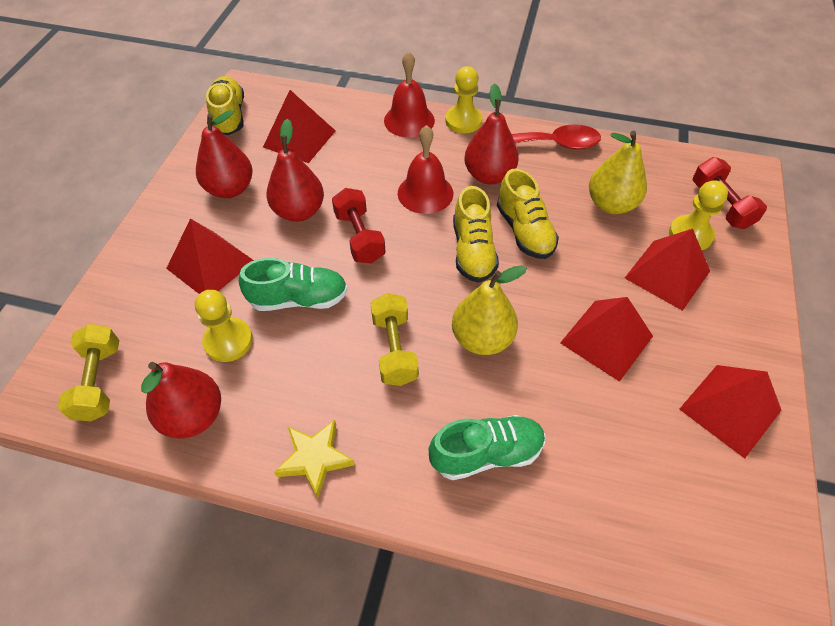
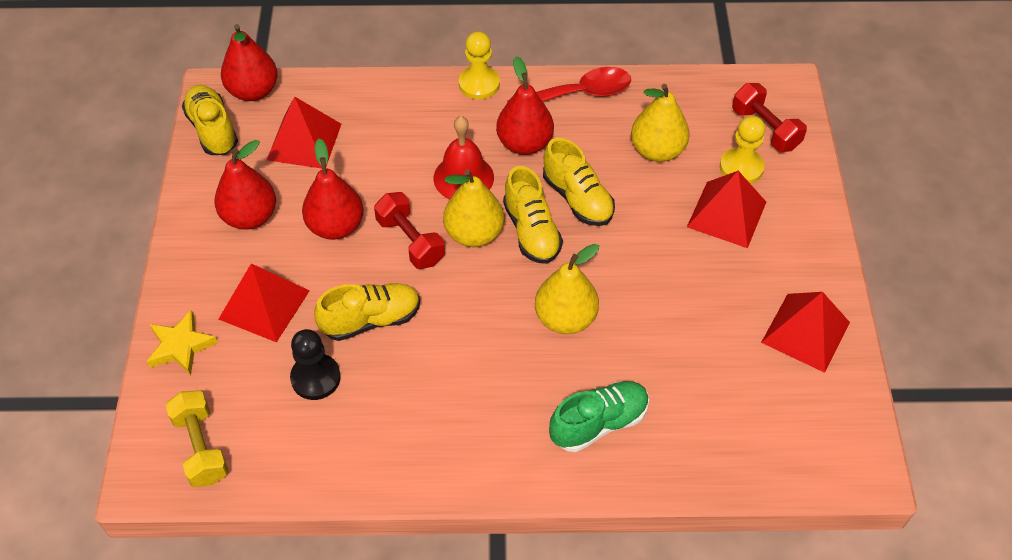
camera: 15 degrees left, 0 degrees up
(193, 416) = (311, 456): red pear -> red pear (253, 91)
(228, 341) = (315, 378): yellow pawn -> black pawn
(299, 299) = (371, 320): green shoe -> yellow shoe
(315, 459) = (443, 466): yellow star -> yellow star (181, 346)
(394, 349) = (484, 348): yellow dumbbell -> none
(409, 120) = (419, 95): red bell -> none
(419, 242) = (474, 234): none -> yellow pear
(606, 339) = (683, 292): red pyramid -> none

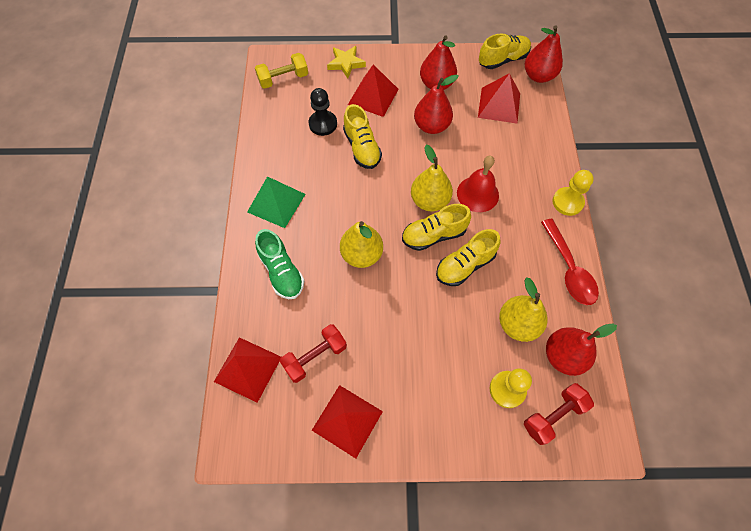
camera: 90 degrees right, 10 degrees up
(410, 241) = (422, 165): red dumbbell -> red dumbbell (315, 357)
(474, 440) = (276, 203): none -> green pyramid
(524, 143) = (513, 231): red pear -> red pear (563, 356)
(726, 214) = (457, 372): red pyramid -> red pyramid (248, 369)

